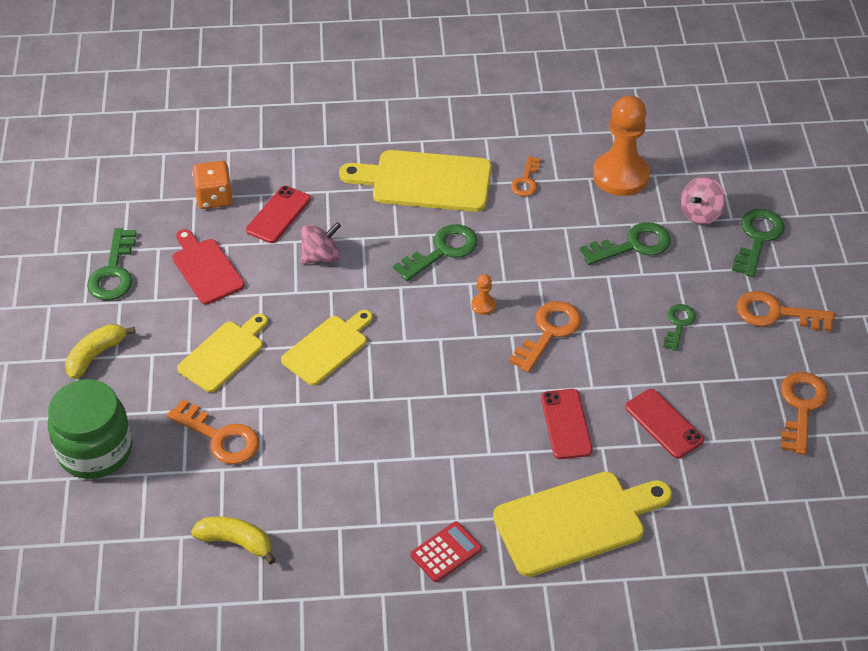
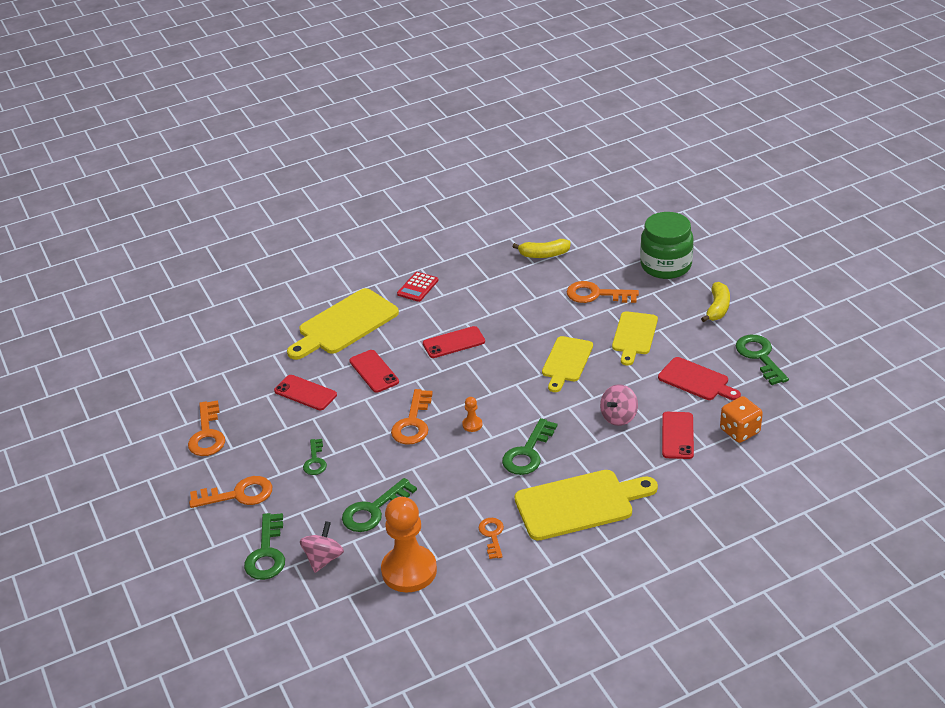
camera: 160 degrees right, 10 degrees down
(445, 430) = (453, 343): none -> red phone

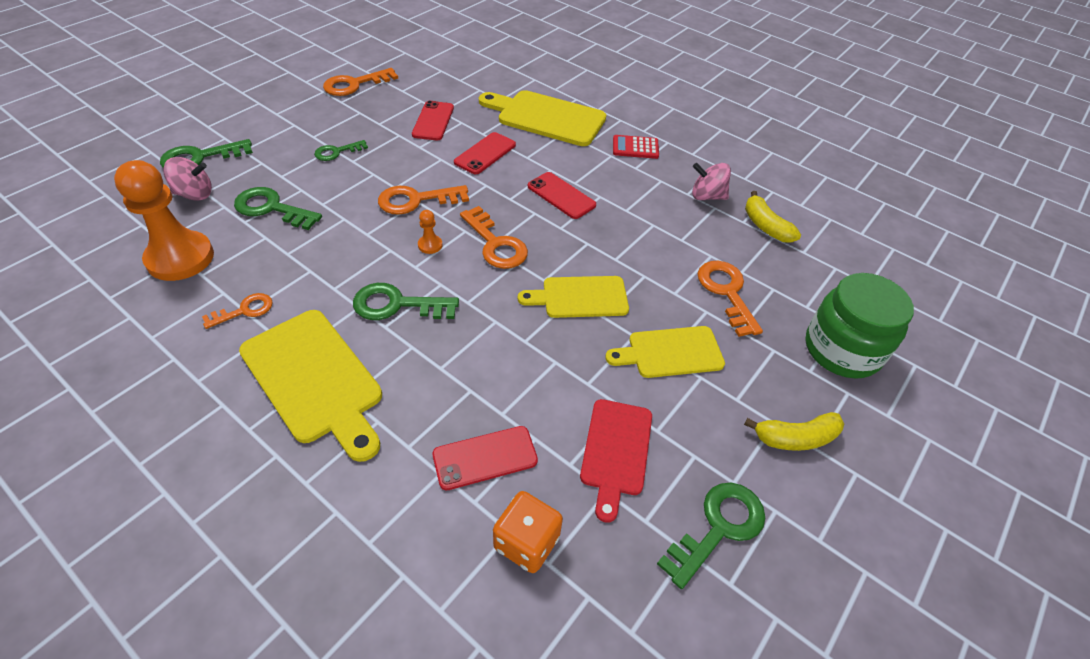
camera: 60 degrees right, 10 degrees up
(238, 494) = (278, 121): orange key -> orange key (495, 244)
(619, 417) = (497, 378): pink spinning top -> pink spinning top (707, 196)

